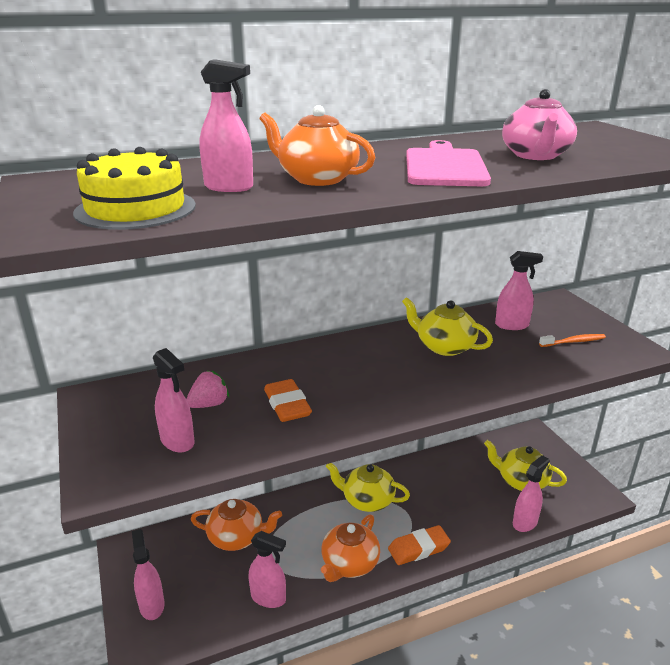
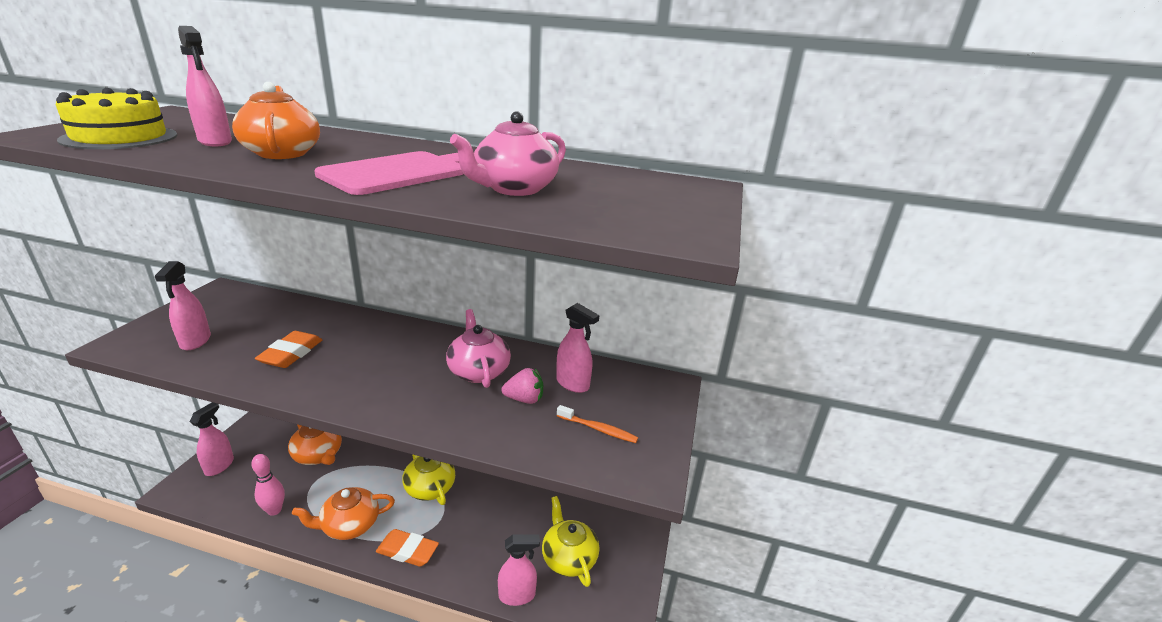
camera: 35 degrees right, 0 degrees up
(209, 404) = (257, 328): pink strawberry -> pink strawberry (524, 399)
(268, 598) = (274, 510): pink spray bottle -> pink bowling pin
(444, 346) = (478, 371): yellow teapot -> pink teapot

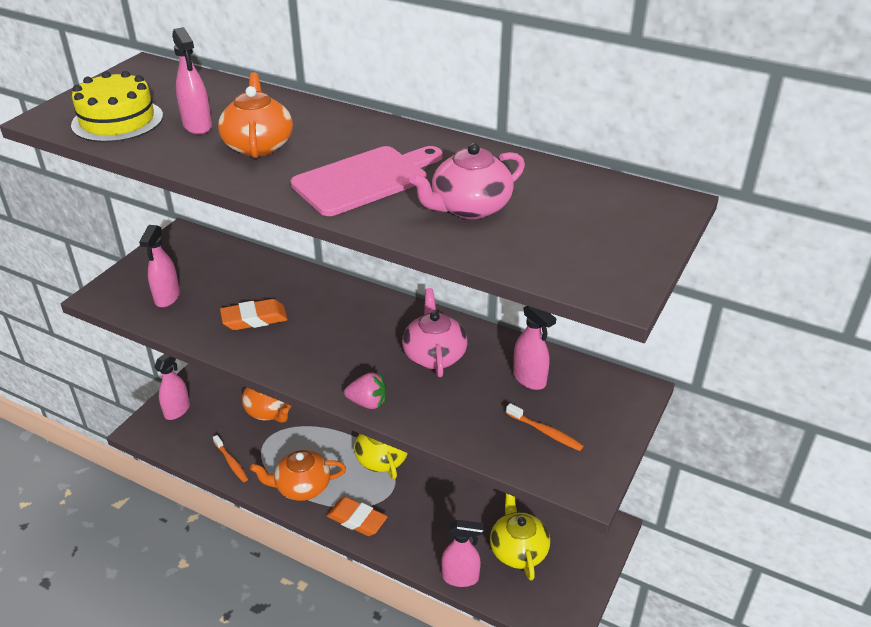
camera: 15 degrees right, 10 degrees up
(274, 510) = (231, 462): pink bowling pin -> orange toothbrush
(291, 354) = (254, 319): orange eraser -> orange eraser turned 45 degrees clockwise
(524, 399) = (476, 391): pink strawberry -> pink strawberry (368, 403)

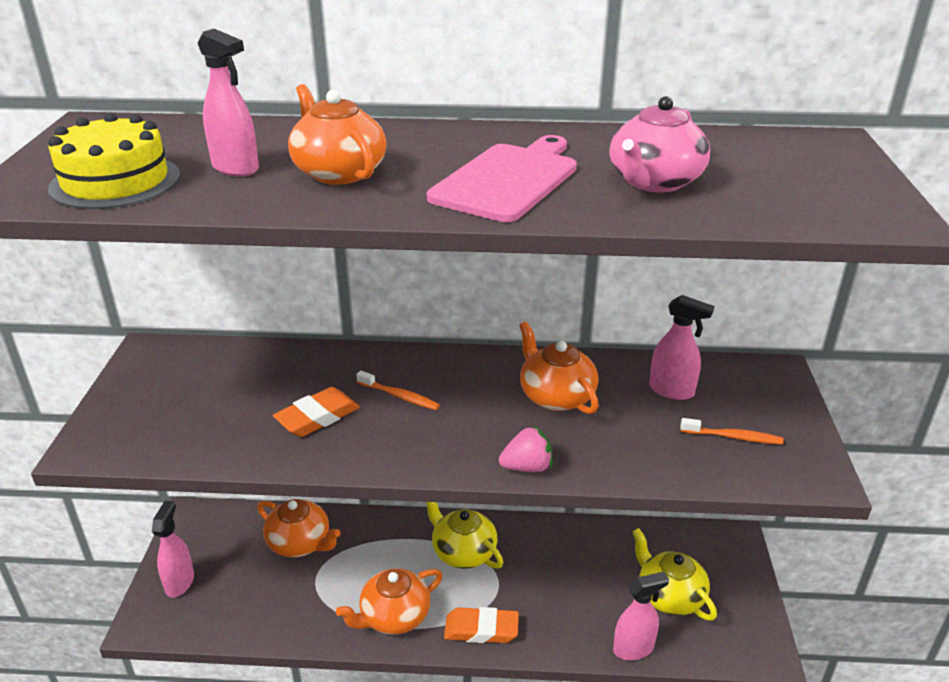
camera: 25 degrees left, 5 degrees down
(167, 297) = (183, 424): pink spray bottle -> none
(231, 462) = (289, 619): orange toothbrush -> orange toothbrush (399, 396)
(434, 355) = (556, 396): pink teapot -> orange teapot

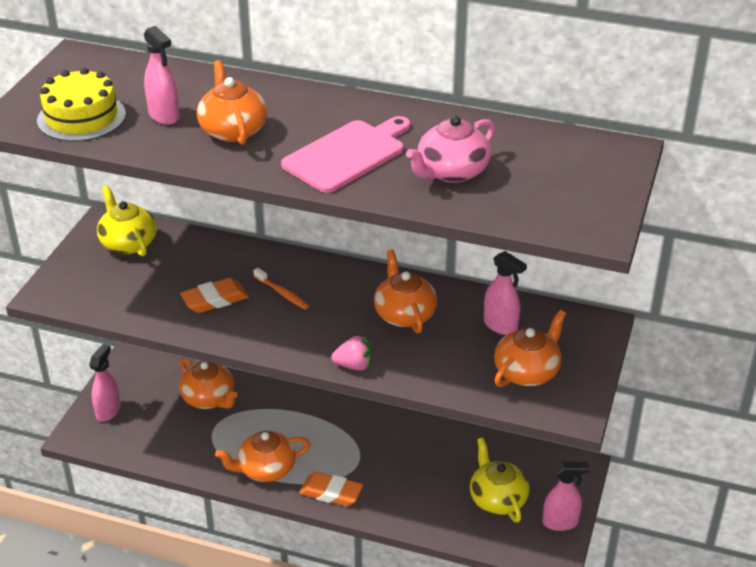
camera: 15 degrees right, 5 degrees up
(463, 551) = (339, 431): yellow teapot -> yellow teapot (128, 243)
(633, 648) = (448, 531): pink spray bottle -> pink spray bottle (560, 522)
(733, 437) = (527, 371): orange toothbrush -> orange teapot

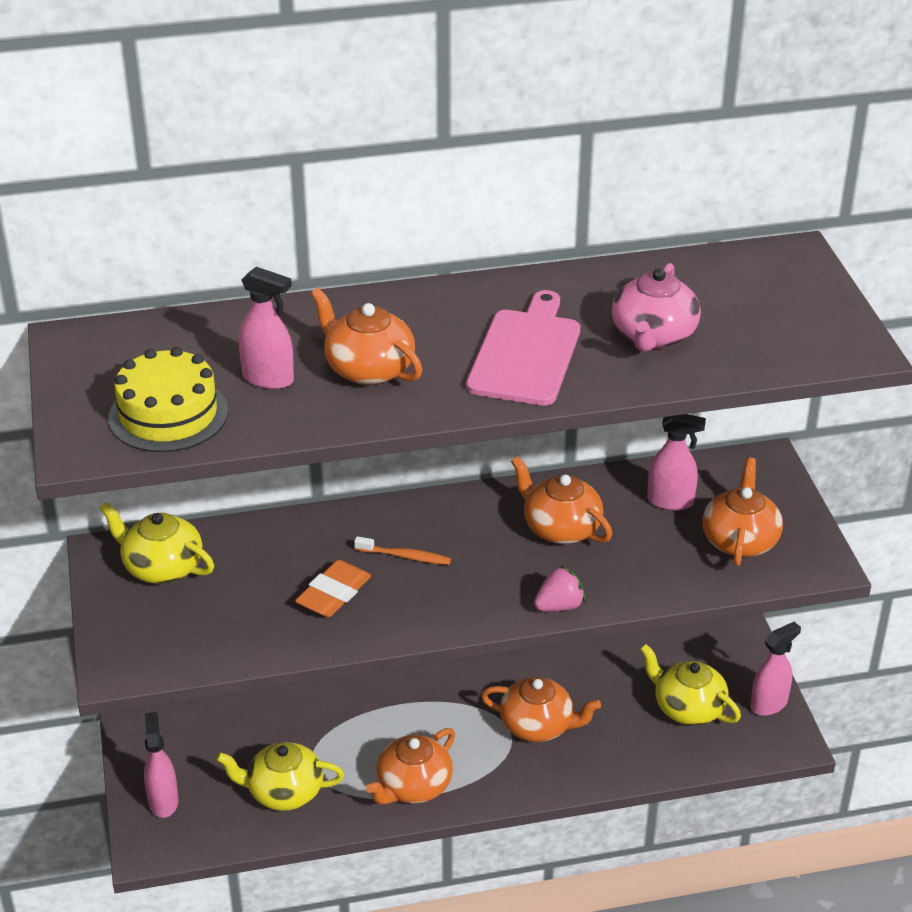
camera: 30 degrees left, 0 degrees up
(183, 437) = (283, 792): none -> yellow teapot
(209, 398) = (277, 733): orange teapot -> orange teapot (538, 725)
(331, 492) = (508, 779): orange eraser -> none

